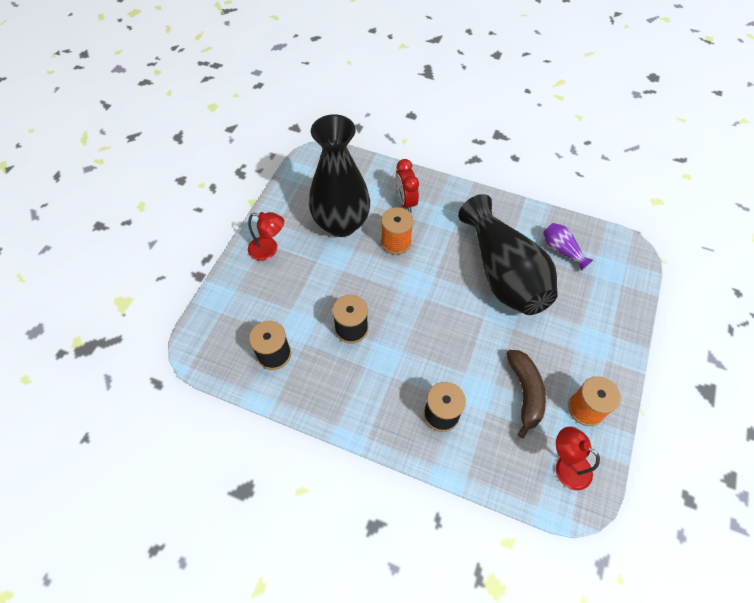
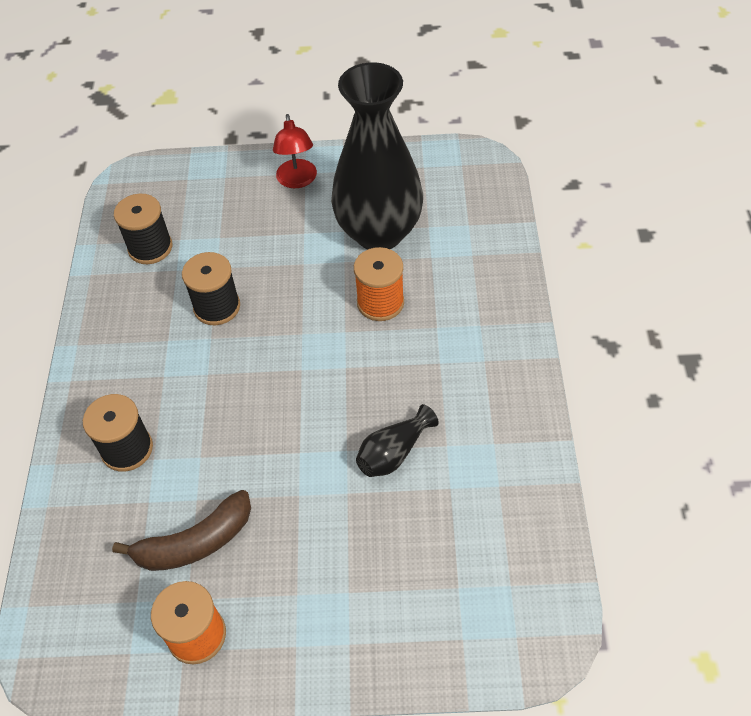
camera: 70 degrees right, 5 degrees down
(405, 202) = (461, 287): red clock -> none
(503, 273) = (394, 453): black vase -> black vase, size x0.41
(561, 250) = (485, 524): purple vase -> none
(566, 466) = (96, 629): red lamp -> none

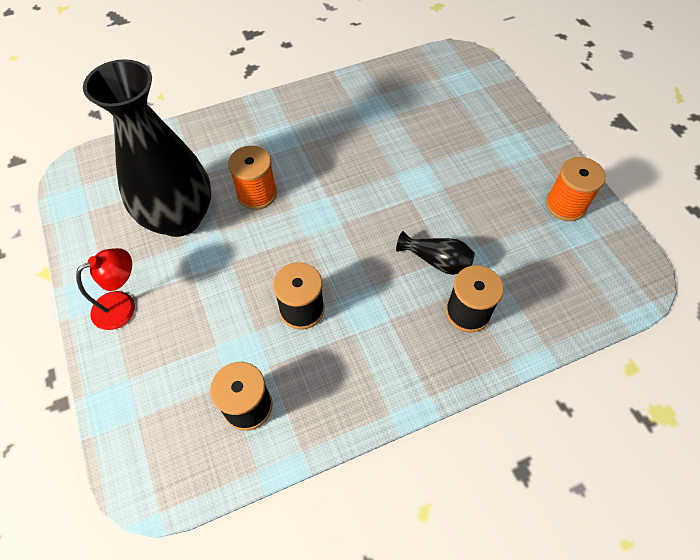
camera: 115 degrees left, 5 degrees up
(195, 543) = (510, 232): brown banana -> none
(394, 453) = (385, 148): black vase -> black vase (437, 261)

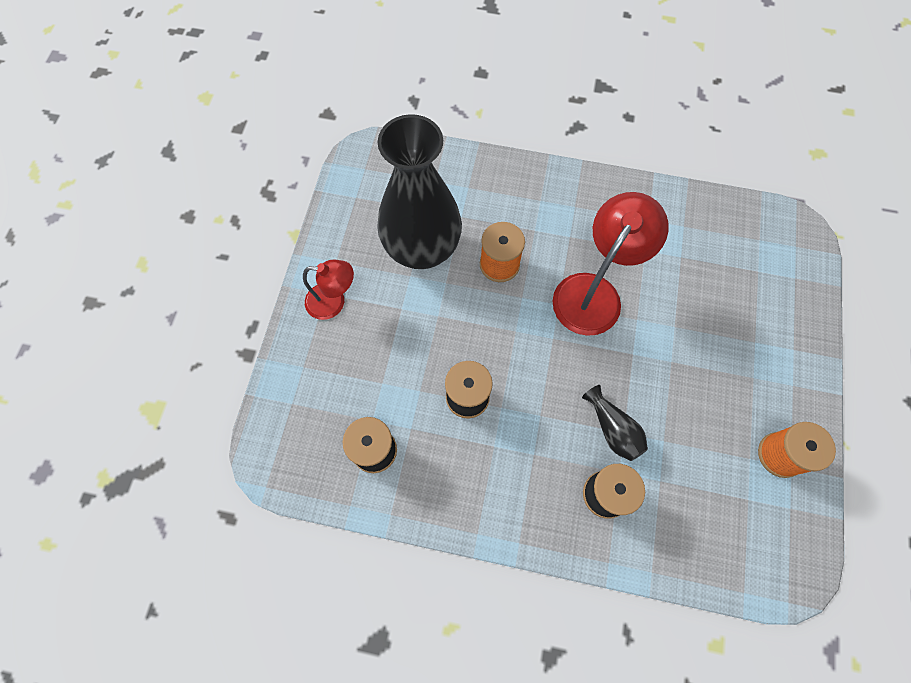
camera: 35 degrees right, 10 degrees up
(348, 173) = (594, 292): none -> red lamp

